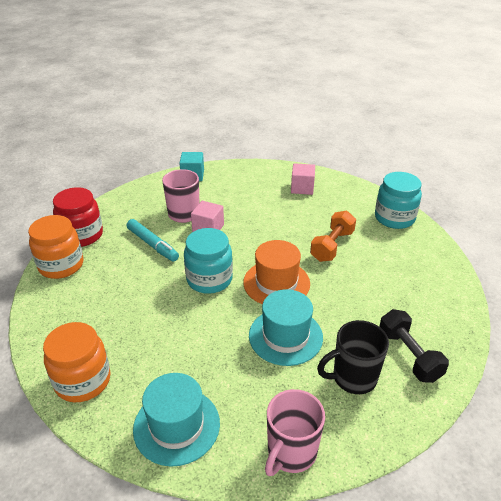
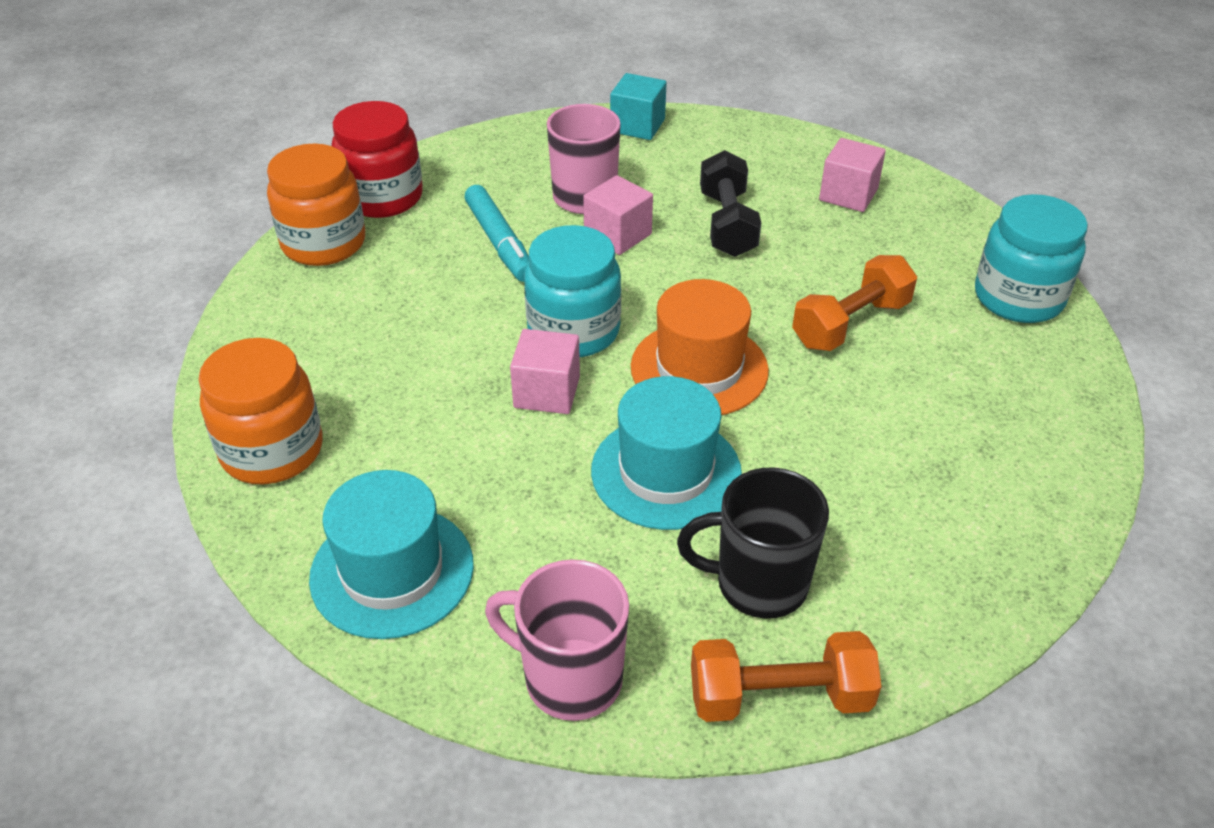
camera: 20 degrees right, 5 degrees up
(211, 312) = (547, 392): none -> pink cube
(291, 452) = (570, 679): pink mug -> pink mug turned 60 degrees clockwise
(388, 429) = (779, 696): none -> orange dumbbell
(408, 355) = (896, 575): black dumbbell -> black dumbbell (727, 224)

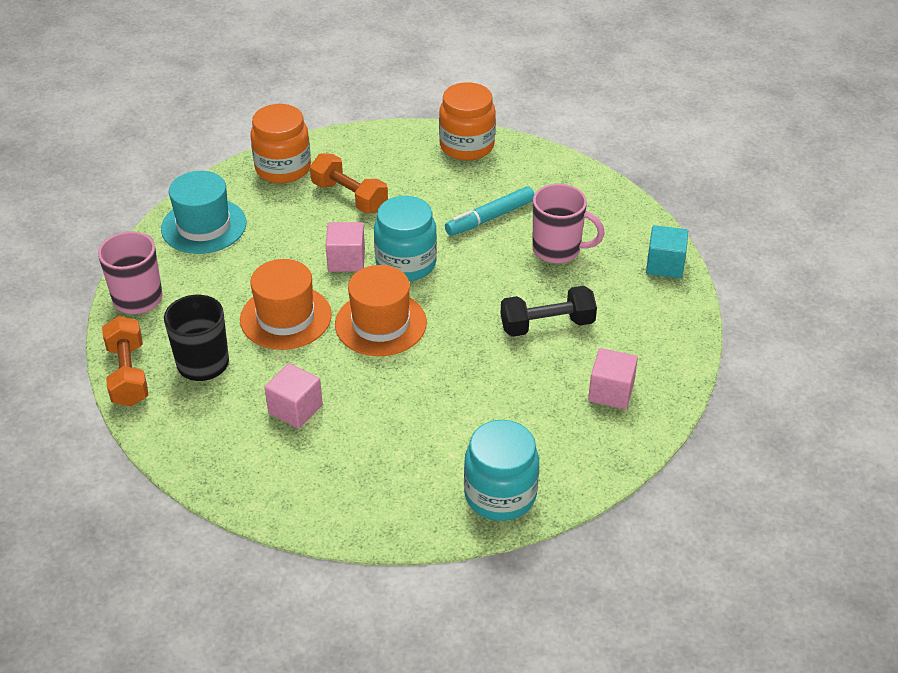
camera: 80 degrees right, 0 degrees up
(383, 197) = (524, 159): red jar -> none
(617, 235) = (515, 271): pink cube -> pink cube (295, 409)
(666, 472) = (286, 317): turquoise hat -> orange hat
(851, 324) = (444, 396): orange dumbbell -> orange dumbbell (349, 197)

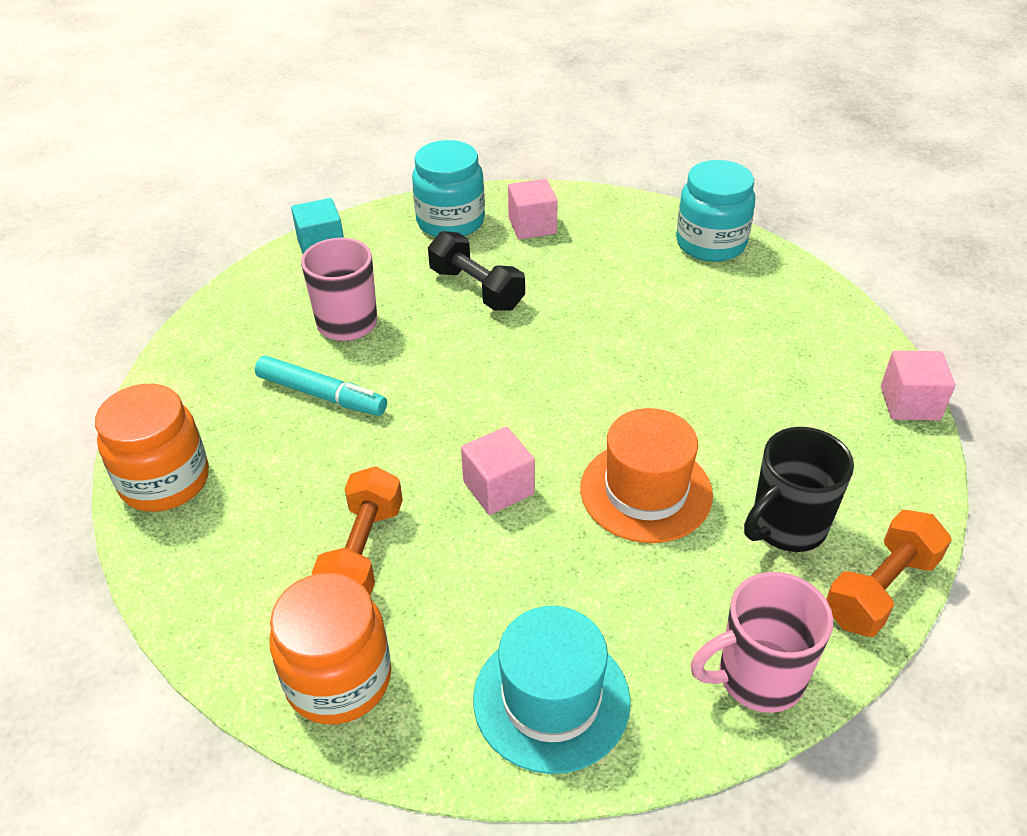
camera: 120 degrees left, 0 degrees up
(295, 409) = (763, 409): pink cube -> pink cube (910, 403)
(380, 323) = (581, 405): orange hat -> none
(406, 263) = (462, 430): turquoise jar -> turquoise jar (450, 222)

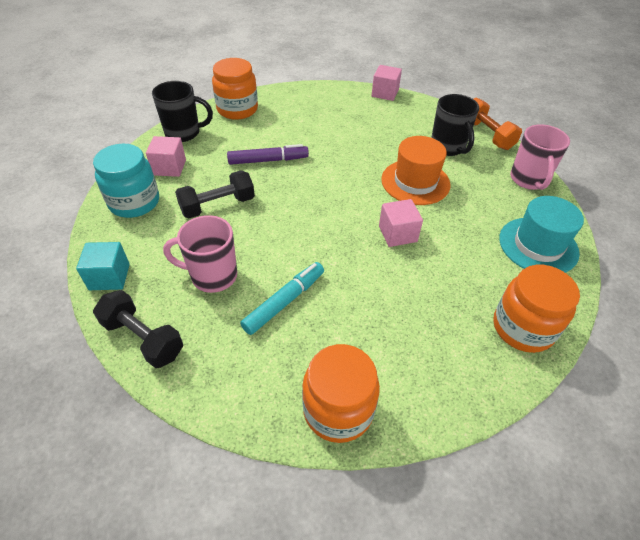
camera: 75 degrees left, 5 degrees up
(241, 299) = (143, 338): none -> black dumbbell
(363, 553) = (433, 302): orange dumbbell -> none
(601, 308) = (268, 160): none -> purple marker
(615, 214) = (184, 133): none -> black mug
(710, 243) = (237, 109): turquoise jar -> orange jar

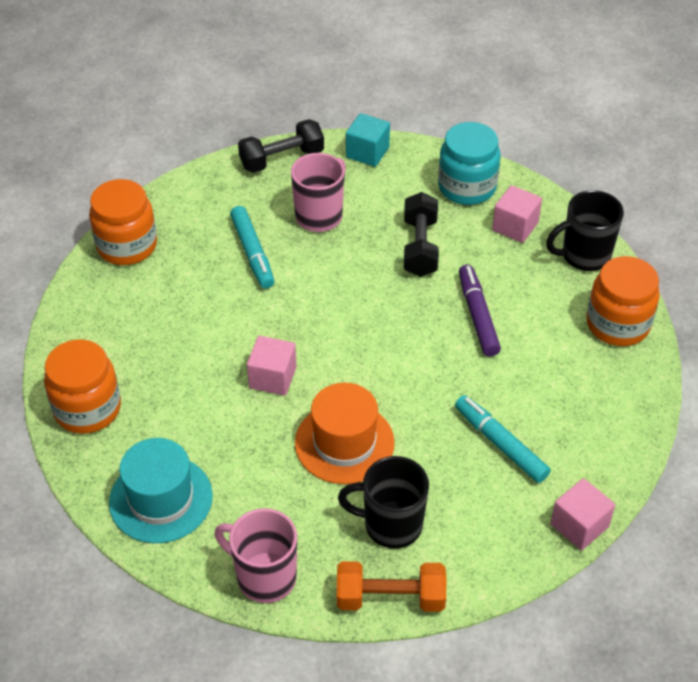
camera: 120 degrees right, 0 degrees up
(184, 133) = (584, 256): black mug -> black mug turned 45 degrees clockwise
(268, 160) = (477, 316): purple marker -> purple marker turned 150 degrees clockwise
(359, 127) = (500, 444): none -> turquoise marker

